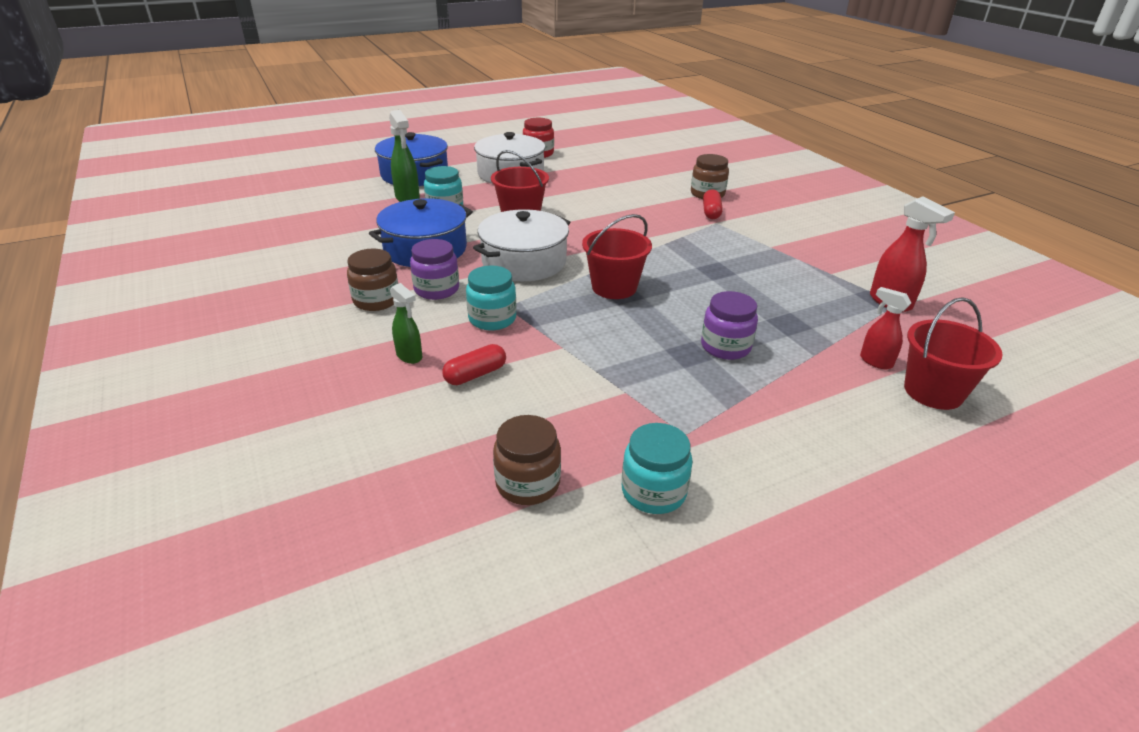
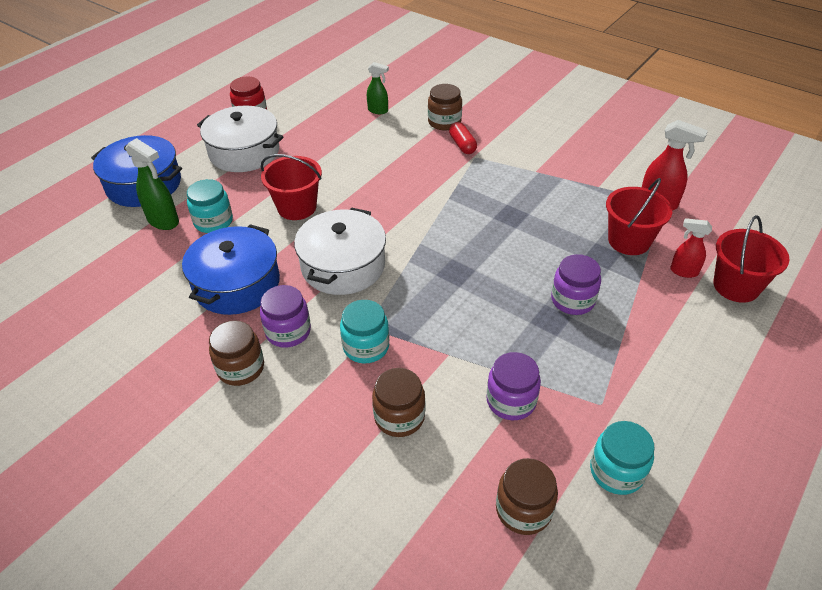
camera: 25 degrees left, 10 degrees up
(409, 356) = (326, 422): green spray bottle -> green spray bottle (378, 110)
(475, 375) = (399, 417): red capsule -> brown jar
(591, 399) = (511, 401): none -> purple jar
(614, 287) = (443, 267): red bucket -> red bucket (629, 241)

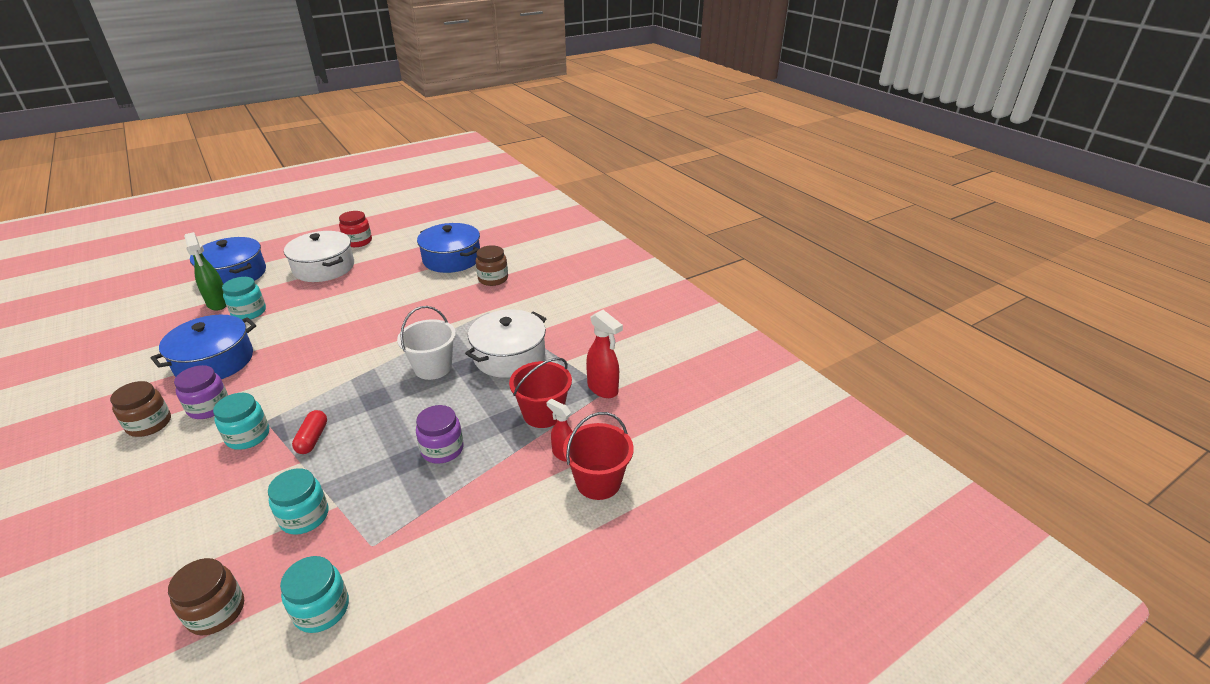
camera: 20 degrees right, 10 degrees down
(297, 207) = (315, 317): red bucket -> none
(343, 266) = (299, 369): white pot -> white pot (509, 356)
(378, 110) = (452, 259): green spray bottle -> blue pot
(399, 417) = (211, 499): brown jar -> none
(462, 145) = (488, 300): red capsule -> red capsule (312, 439)
(480, 226) = (433, 367): none -> white bucket
(511, 401) = (304, 517): purple jar -> turquoise jar

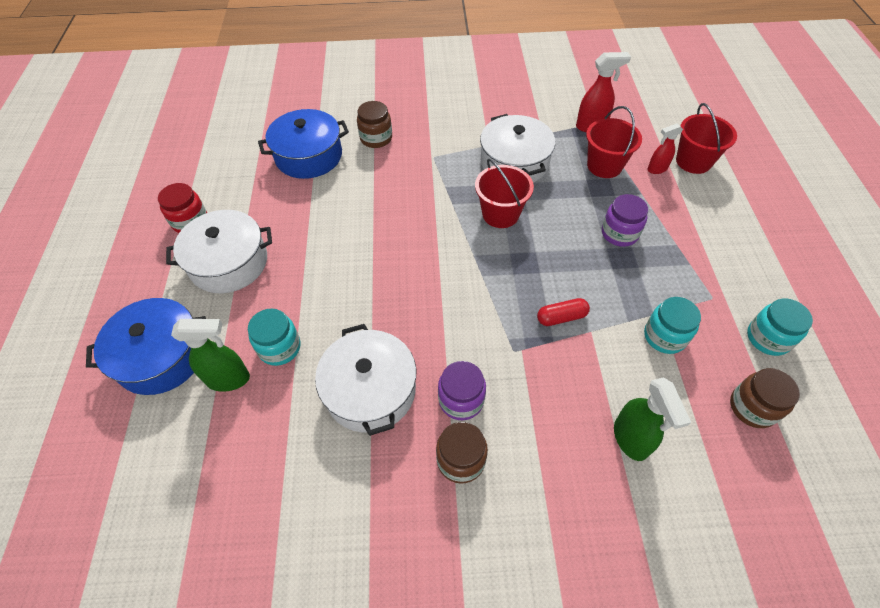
camera: 60 degrees left, 20 degrees up
(171, 520) = (630, 439): none -> green spray bottle
(214, 362) = (370, 390): blue pot -> white pot
(248, 436) = (531, 368): turquoise jar -> none
(312, 439) = (561, 317): red capsule -> red capsule turned 45 degrees counterclockwise
(433, 367) = (500, 214): white bucket -> red bucket

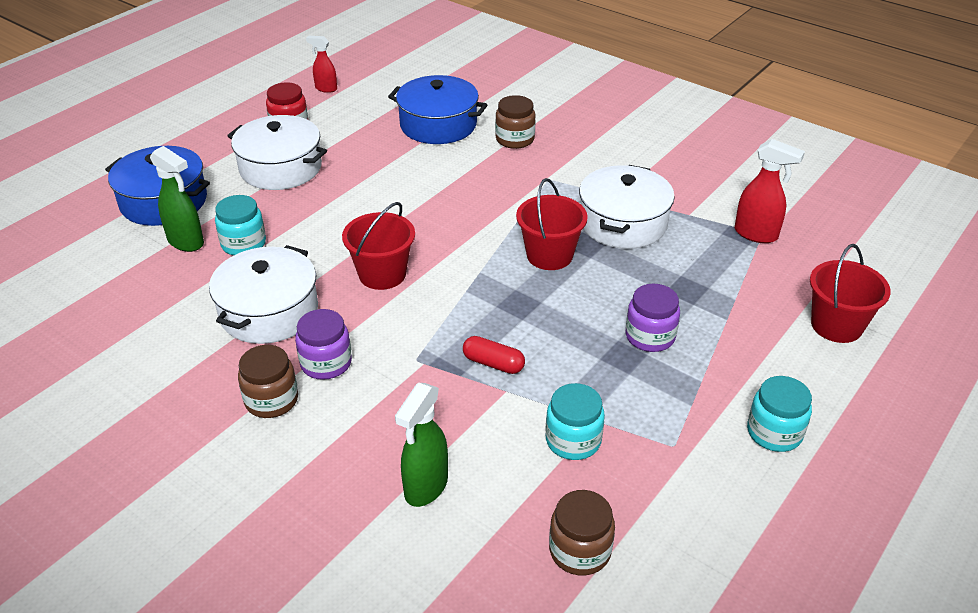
camera: 40 degrees right, 15 degrees down
(604, 166) = (719, 274): red bucket -> red bucket (382, 274)
(657, 169) = (778, 308): red spray bottle -> red spray bottle (326, 89)
(768, 338) = (685, 515): turquoise jar -> turquoise jar (774, 432)

